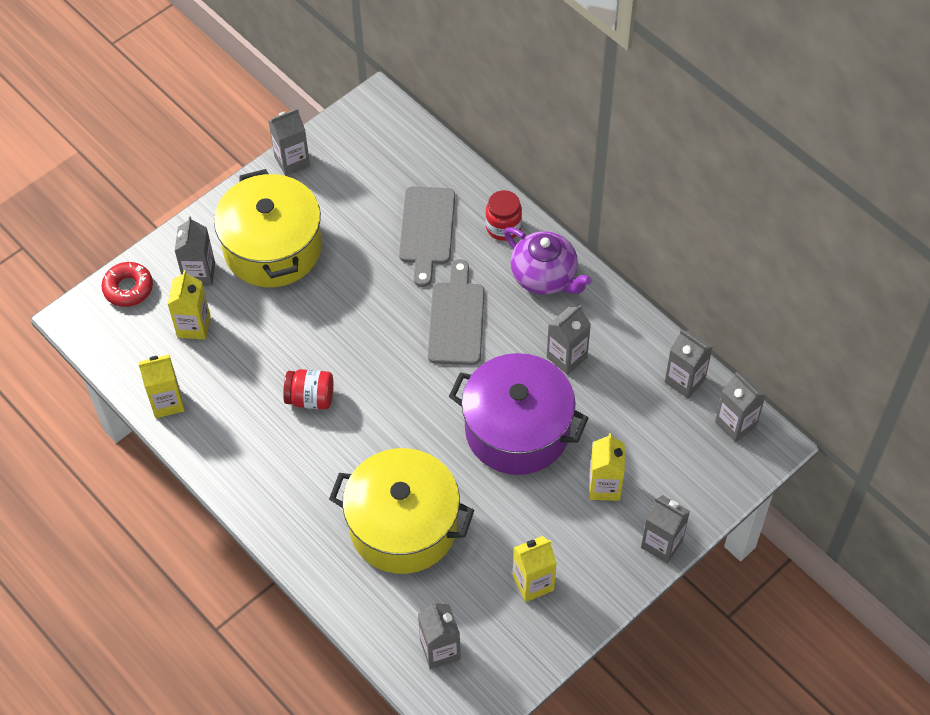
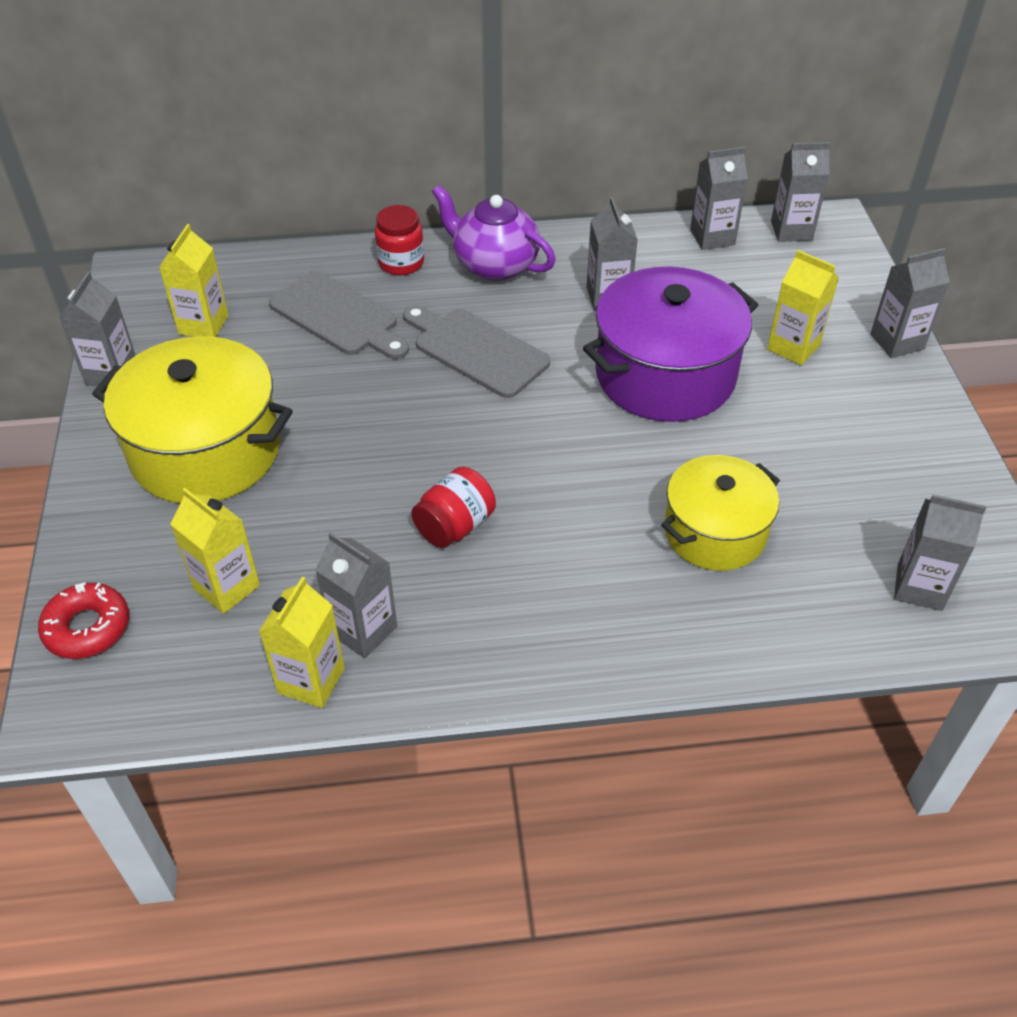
camera: 55 degrees left, 10 degrees down
(199, 273) = (156, 539): grey carton -> grey carton (363, 630)
(403, 526) = (715, 532): yellow pot -> yellow pot, size x0.64
(533, 583) = (878, 460): yellow carton -> yellow carton (203, 325)
(545, 277) = (494, 265): purple teapot -> purple teapot turned 135 degrees counterclockwise

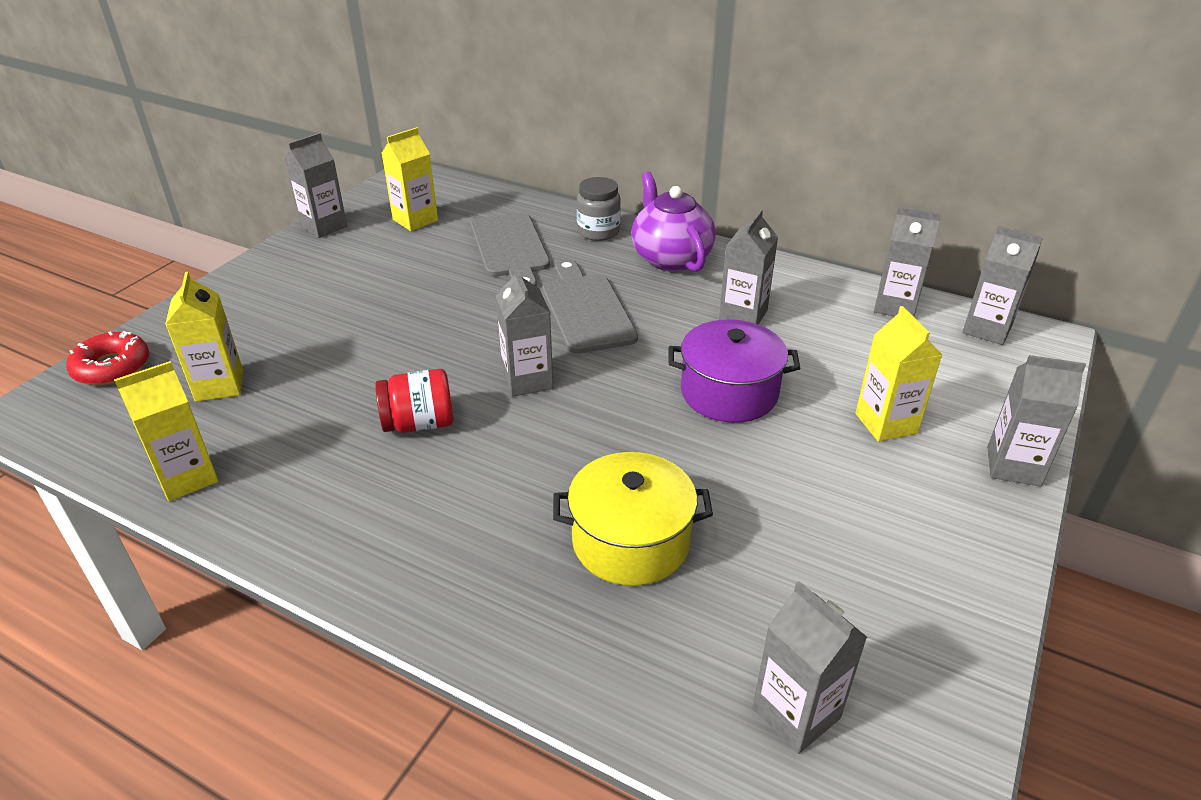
camera: 35 degrees right, 10 degrees down
(206, 451) = (319, 295): yellow pot -> none
(363, 630) = (264, 462): grey carton -> grey carton (527, 380)
(401, 263) = (598, 232): red jar -> grey jar
(665, 375) = (729, 393): purple pot -> purple pot, size x0.64

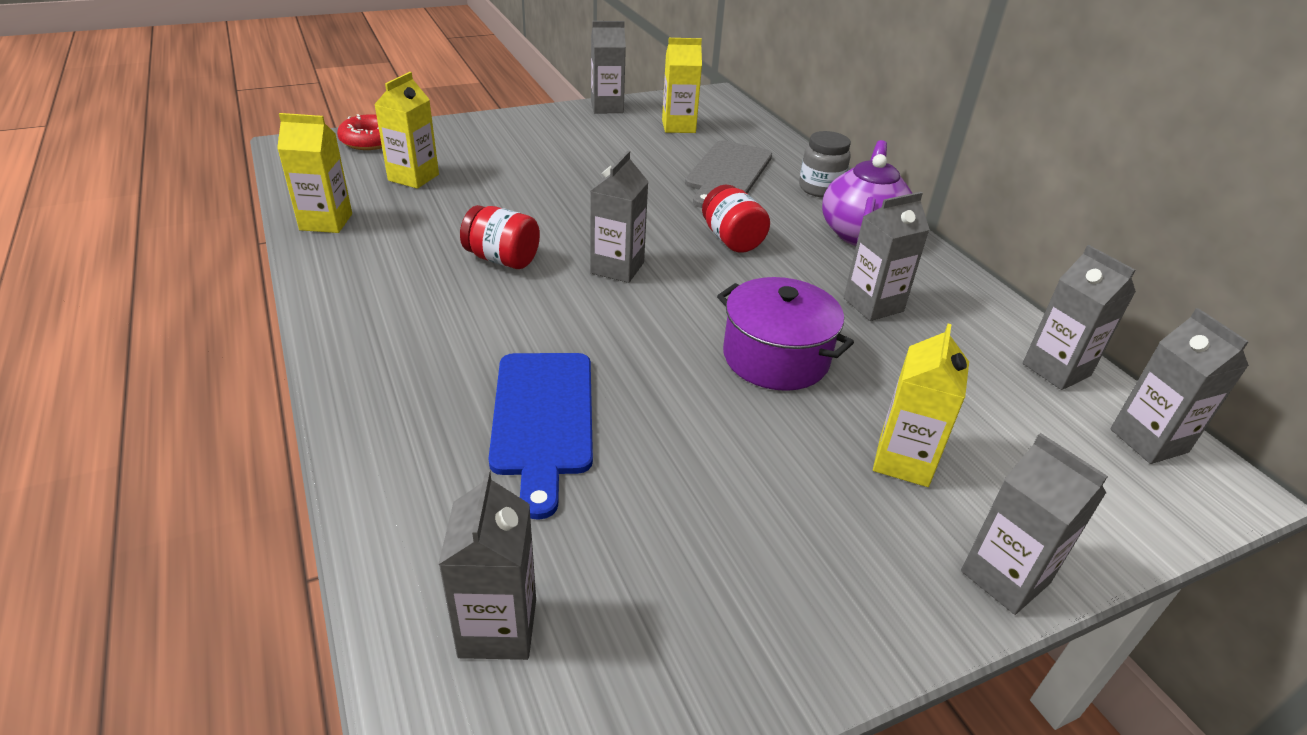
camera: 35 degrees right, 0 degrees up
(586, 309) = (732, 240): grey cutting board -> red jar
(631, 541) = (543, 419): yellow pot -> blue cutting board

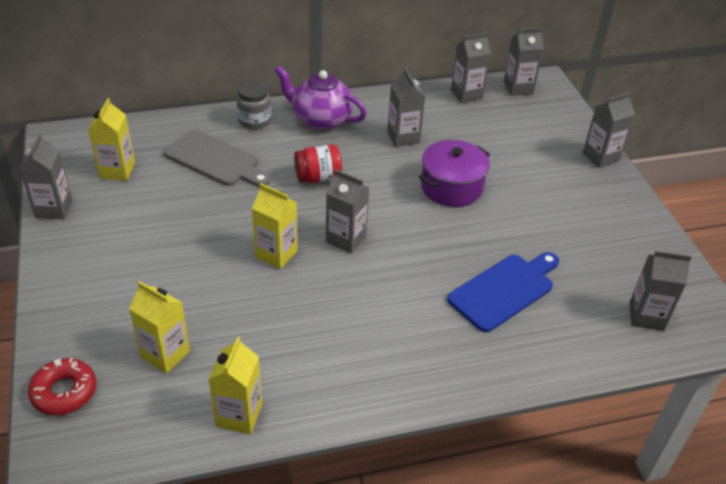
camera: 80 degrees left, 5 degrees up
(502, 259) = (324, 299): red jar -> none
(543, 419) = (504, 290): blue cutting board -> blue cutting board turned 45 degrees counterclockwise
(903, 461) = (533, 164): yellow carton -> yellow carton (276, 254)

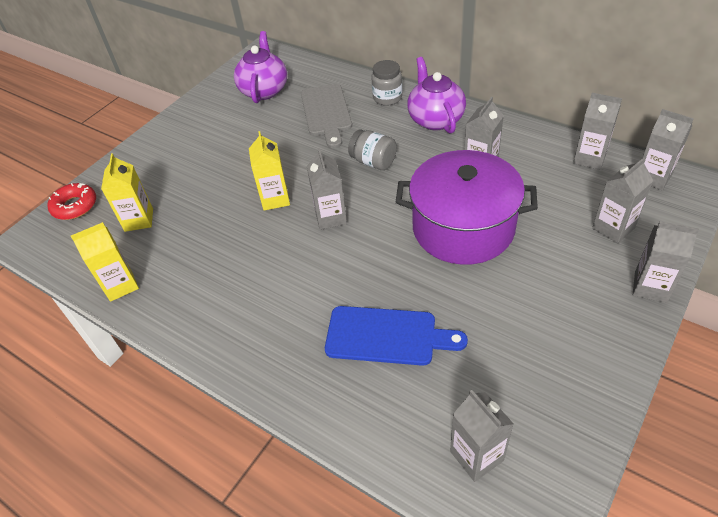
camera: 55 degrees right, 5 degrees up
(54, 209) = (204, 96): grey carton -> grey carton (613, 228)
(117, 170) = (264, 90): yellow carton -> purple teapot
(318, 178) = (373, 162): red jar -> grey jar
(451, 187) = (463, 228): purple pot -> purple pot, size x1.56

